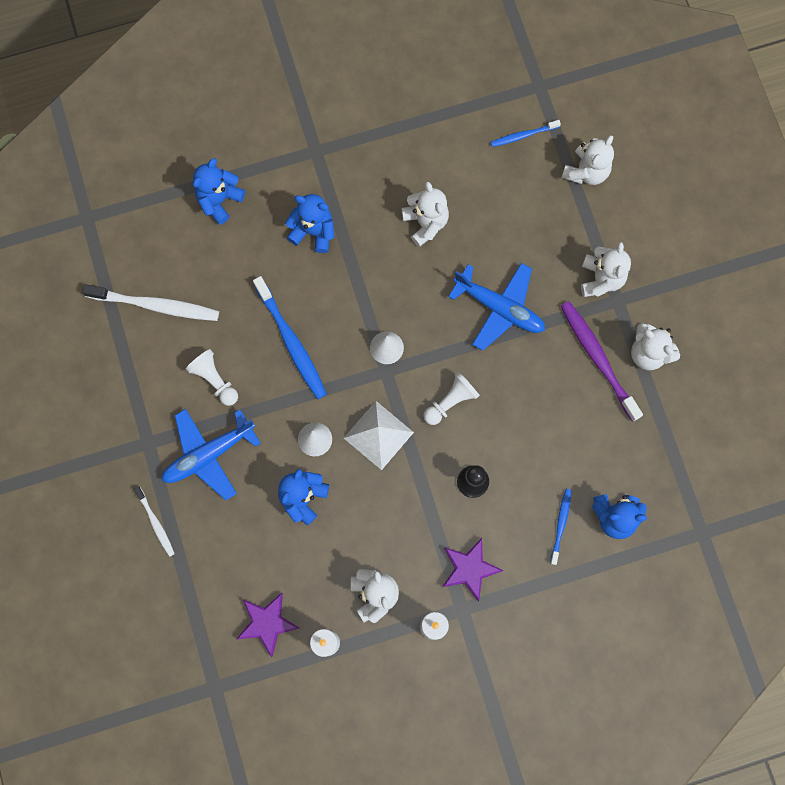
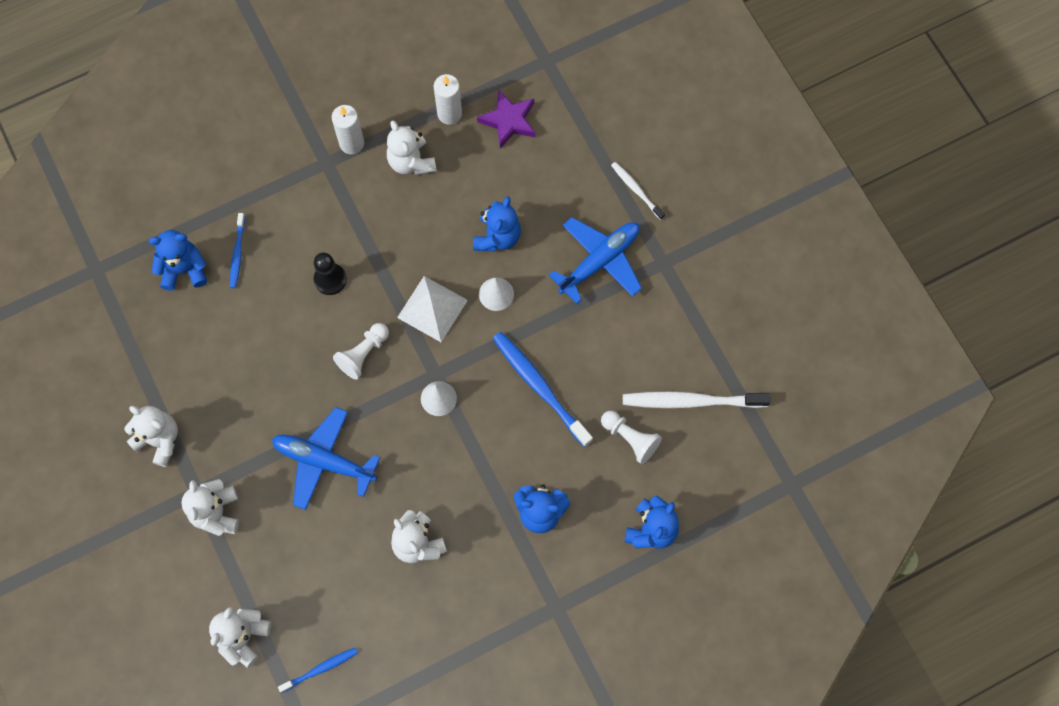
camera: 170 degrees right, 5 degrees down
(215, 380) = (610, 335): white pawn -> white pawn (630, 438)
(469, 569) = (323, 199): purple star -> none
(597, 358) = (213, 425): purple toothbrush -> none

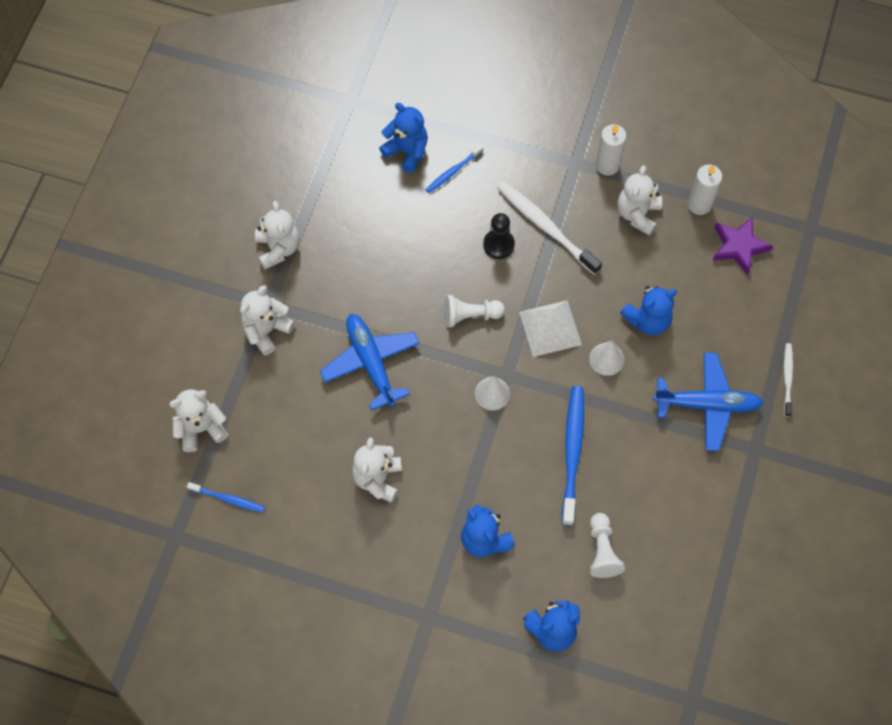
camera: 45 degrees right, 5 degrees down
(690, 401) = (675, 566): white toothbrush -> white toothbrush (545, 226)

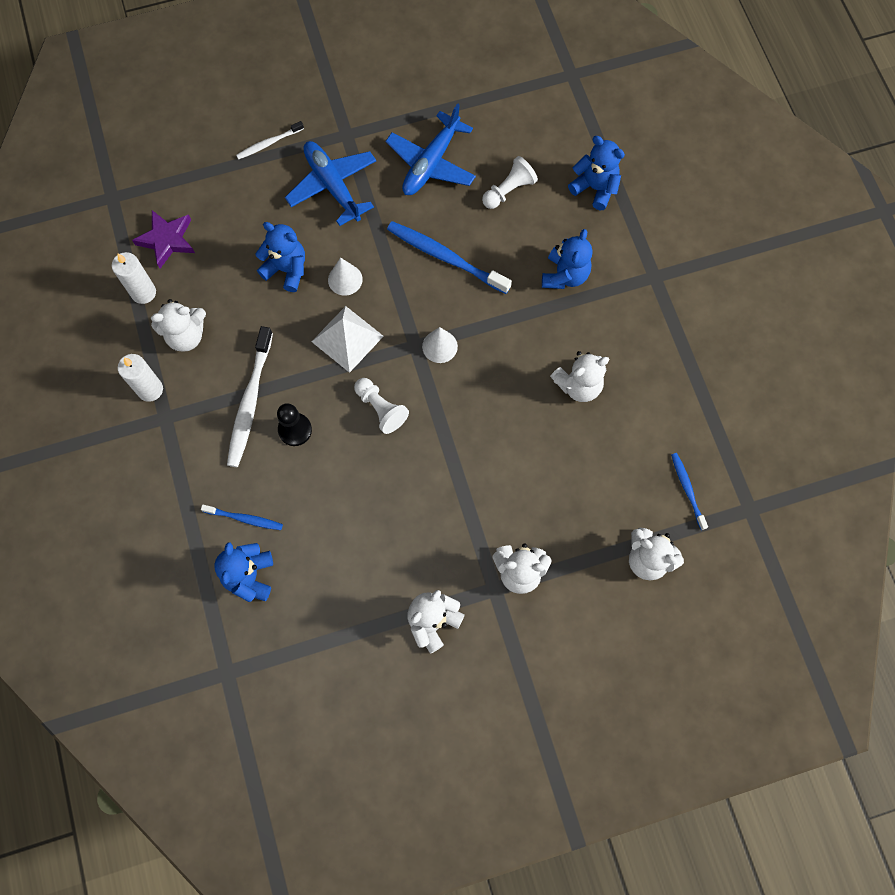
camera: 125 degrees left, 5 degrees up
(371, 362) = (483, 460): blue plane -> blue plane (431, 163)
(572, 451) = (445, 257): blue toothbrush -> blue toothbrush turned 60 degrees clockwise

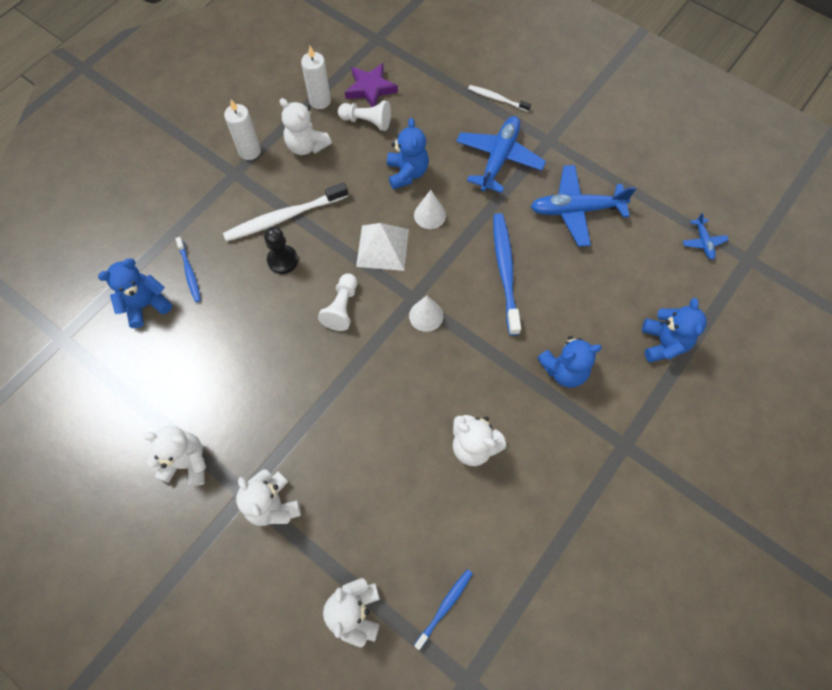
camera: 55 degrees right, 5 degrees down
(509, 190) = (602, 279): white pawn -> white pawn (367, 121)
(533, 94) = (703, 242): none -> blue plane

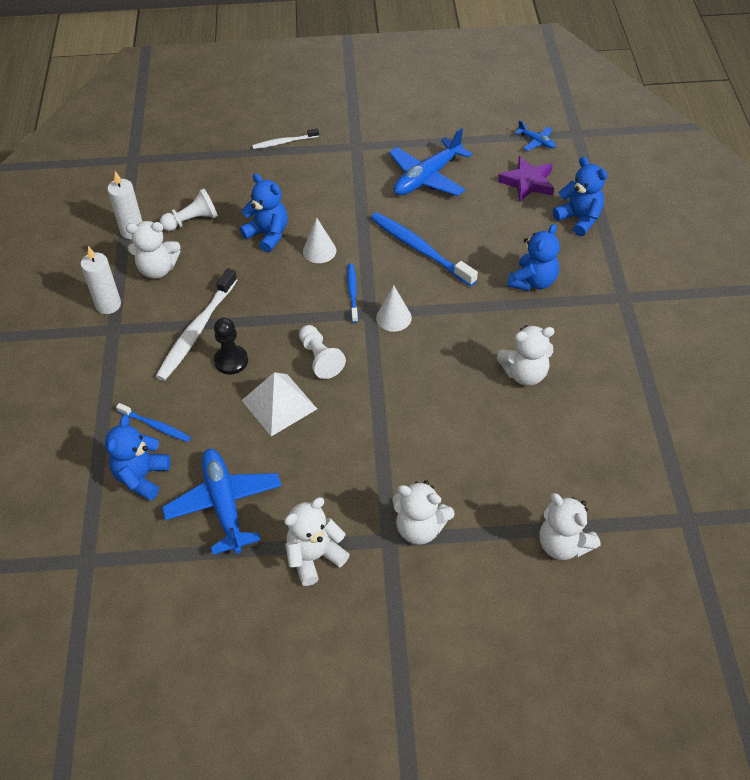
camera: 40 degrees left, 15 degrees down
(370, 88) = (168, 196): purple star -> purple star (527, 182)
(382, 247) = (306, 296): white pyramid -> white pyramid (279, 404)
(445, 606) = (620, 487): blue toothbrush -> blue toothbrush (352, 292)
(499, 158) = (331, 180): blue plane -> blue plane (224, 504)

